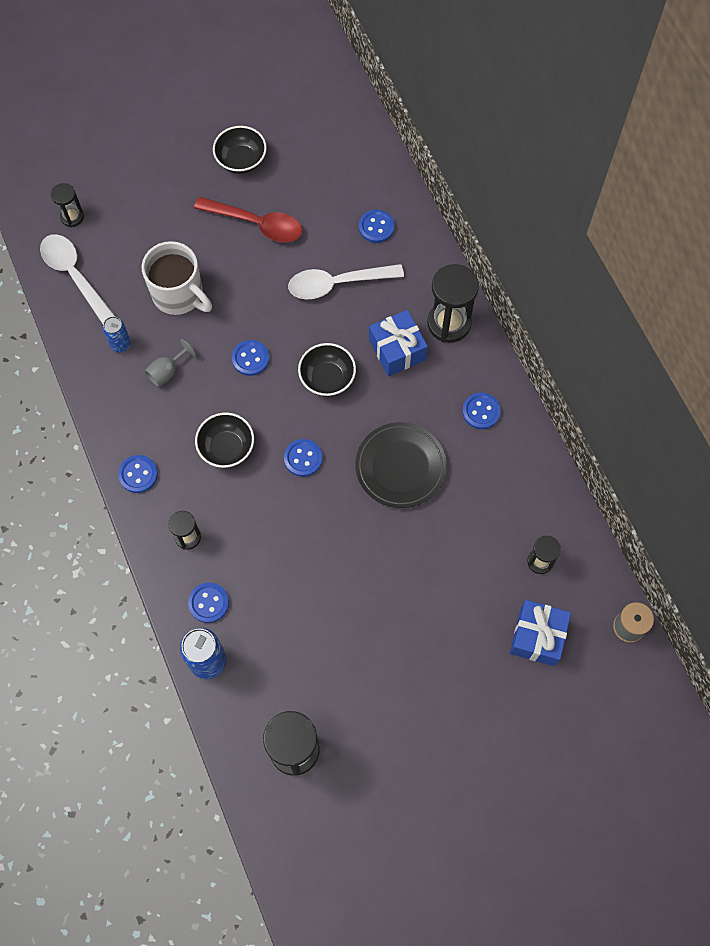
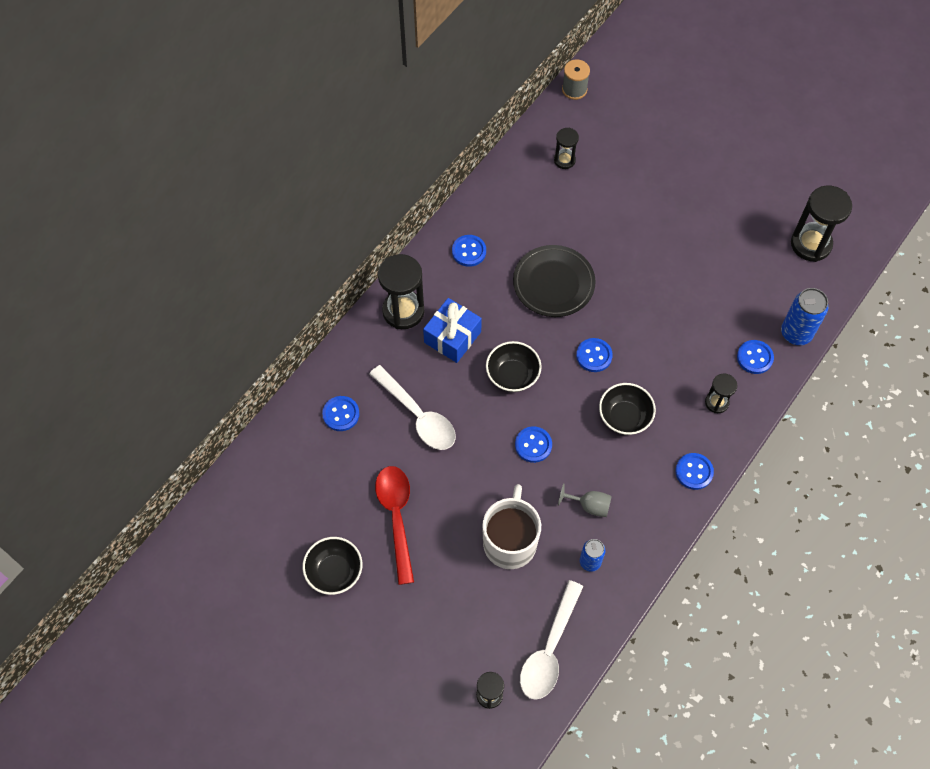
camera: 120 degrees left, 5 degrees down
(537, 636) = (621, 138): blue gift -> none

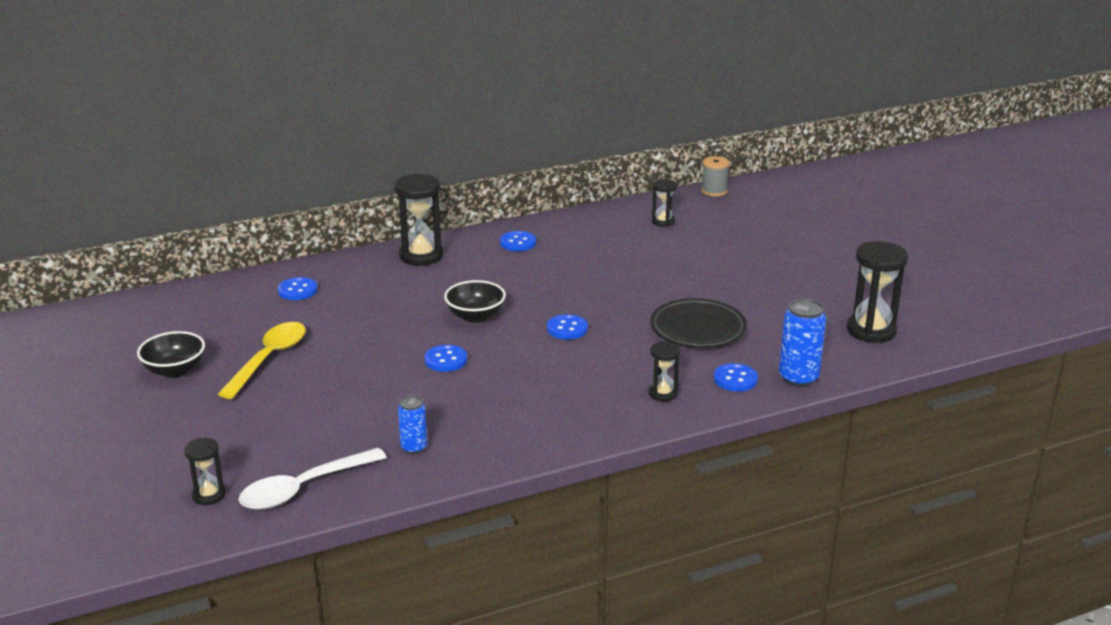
camera: 30 degrees right, 35 degrees down
(396, 517) = (269, 359): red spoon -> yellow spoon
(418, 415) = (362, 311): white spoon -> none
(452, 337) = (447, 280): blue gift -> none
(510, 541) = (352, 408): white mug -> none
(553, 284) = (575, 280): black plate -> black plate (698, 329)
(589, 505) = (456, 413): grey goblet -> none
(624, 417) = (555, 372): black bowl -> none
(694, 472) = (589, 428): blue button -> none

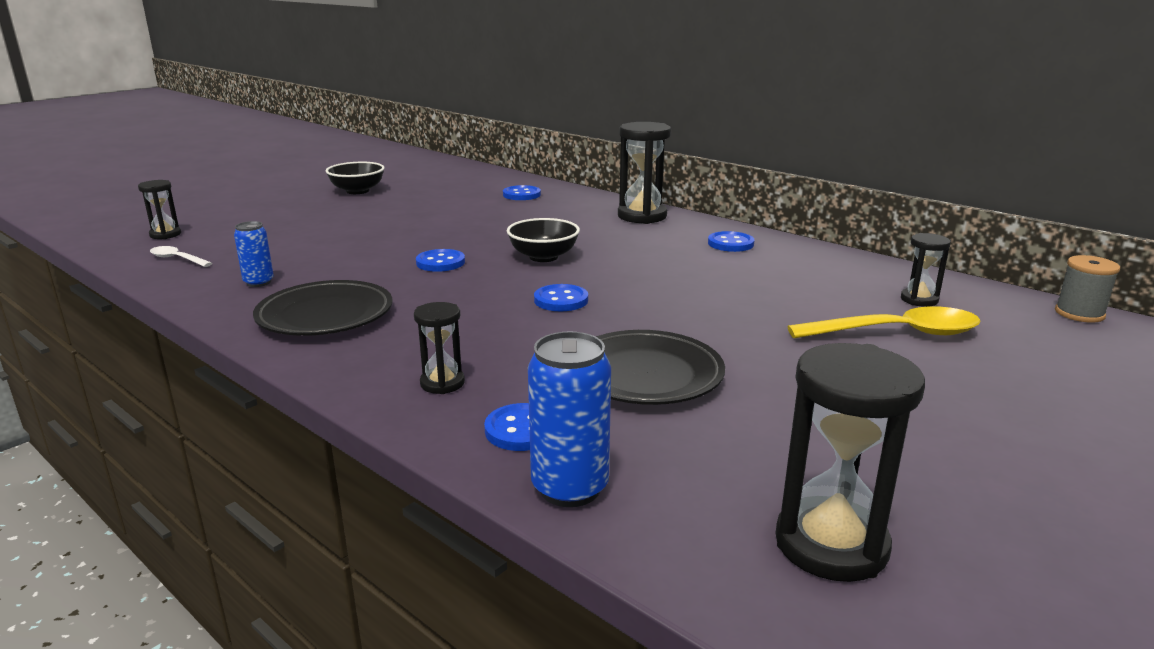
camera: 65 degrees right, 5 degrees down
(269, 359) = (395, 209): yellow spoon -> yellow spoon (896, 333)
(303, 488) = (177, 259): white spoon -> white spoon, size x0.52
(517, 423) = (325, 316): none -> black plate

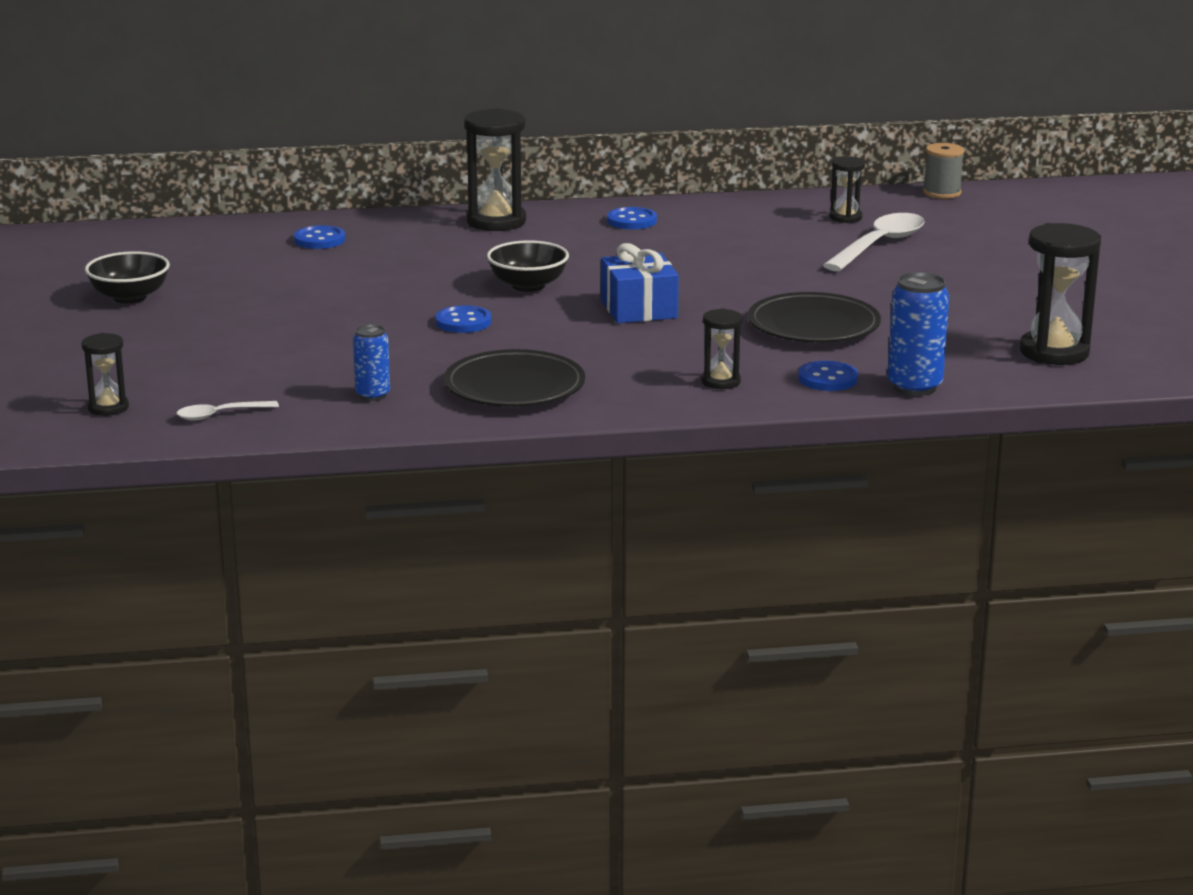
camera: 50 degrees left, 0 degrees up
(561, 300) = (639, 309): blue button -> blue gift
(896, 333) = (879, 245): yellow spoon -> white spoon

